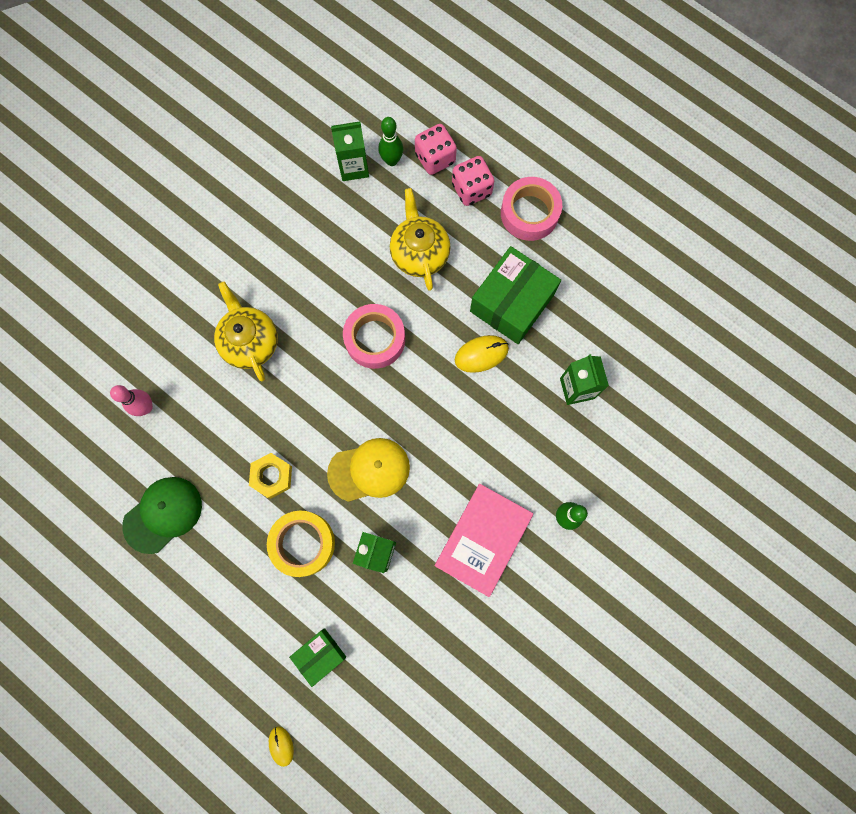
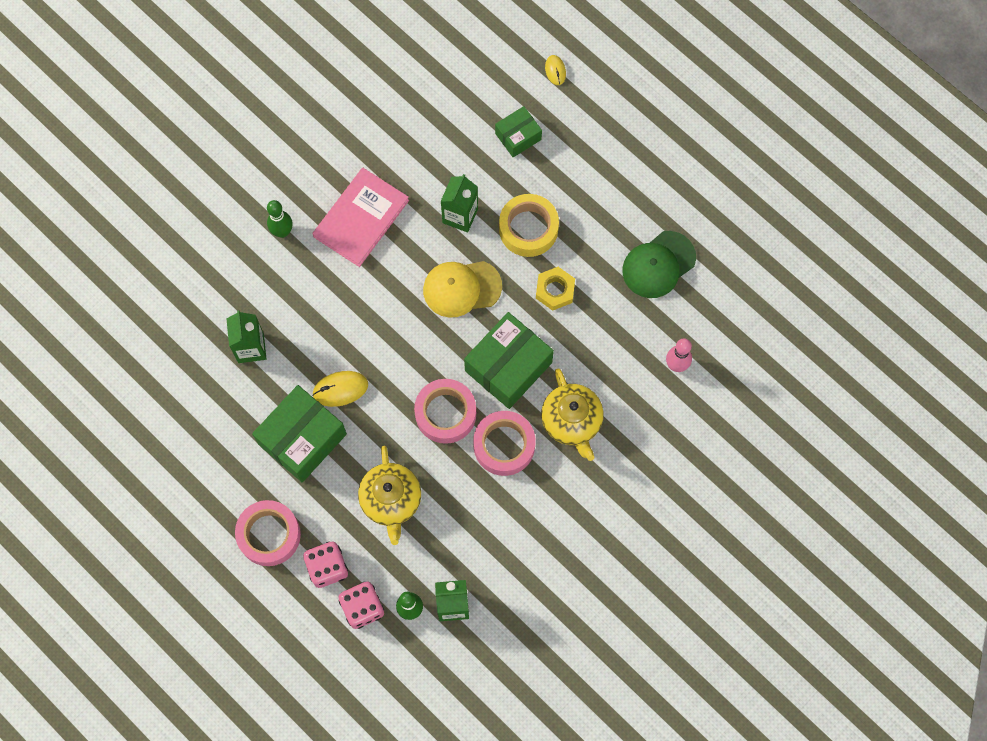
camera: 175 degrees left, 5 degrees down
(315, 313) = (504, 445): none -> pink tape
(316, 391) = (508, 367): none -> green box

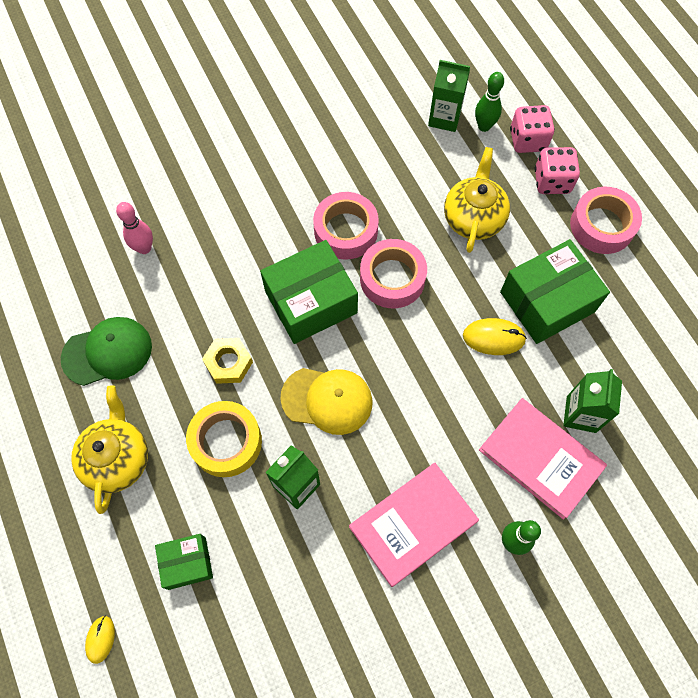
camera: 160 degrees left, 5 degrees down
(275, 301) = (541, 458): none -> pink book
(571, 421) = (271, 231): yellow teapot -> yellow teapot (118, 459)

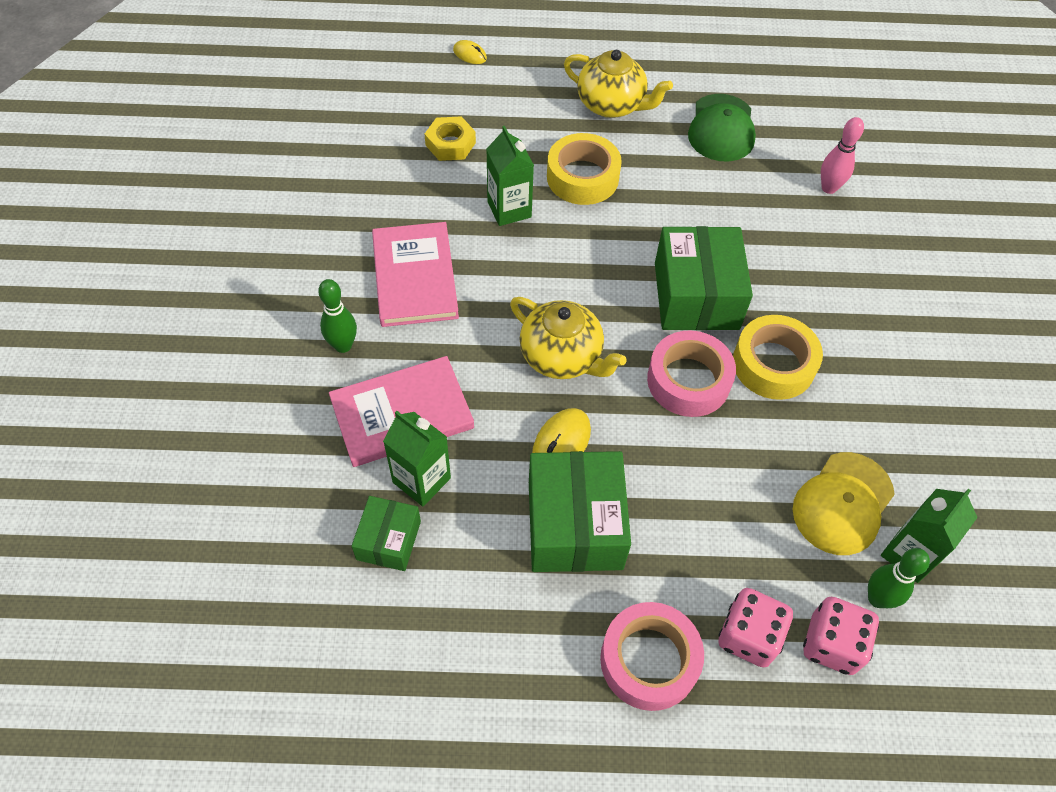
camera: 115 degrees right, 10 degrees down
(187, 563) = (492, 118): green box -> green box (388, 540)
(228, 363) = (662, 206): yellow nut -> yellow nut (450, 144)
(327, 400) = (578, 264): yellow cap -> yellow cap (843, 503)
(346, 231) = (773, 364): pink tape -> yellow tape
(473, 218) = (732, 506): yellow teapot -> yellow teapot (562, 357)

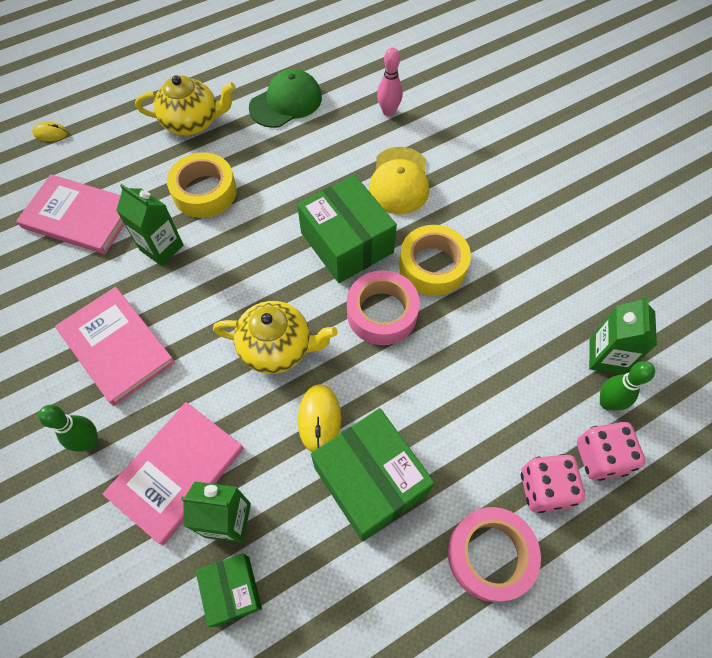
camera: 30 degrees left, 5 degrees up
(450, 144) = (79, 217): yellow nut -> pink book
(721, 128) = (286, 102): green cap -> green cap turned 105 degrees counterclockwise
(843, 503) = (542, 345): yellow cap -> yellow cap (399, 181)

